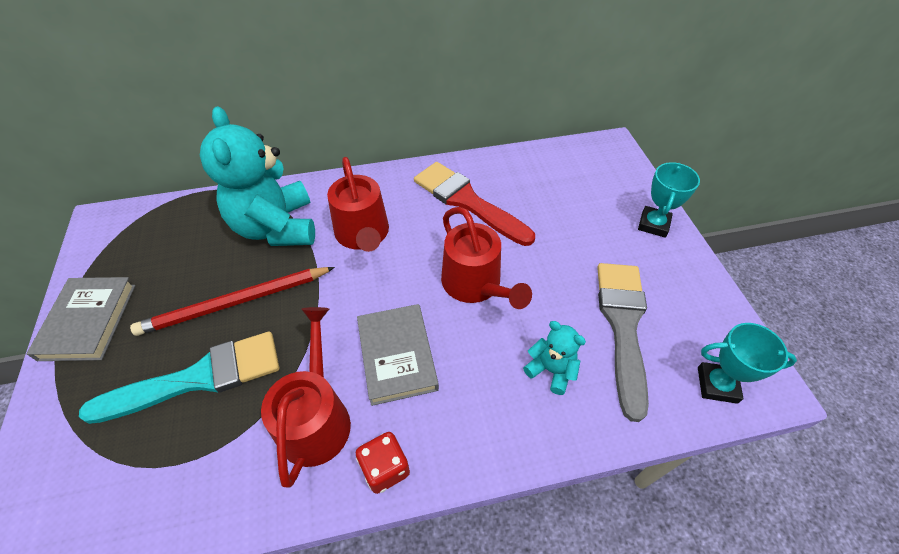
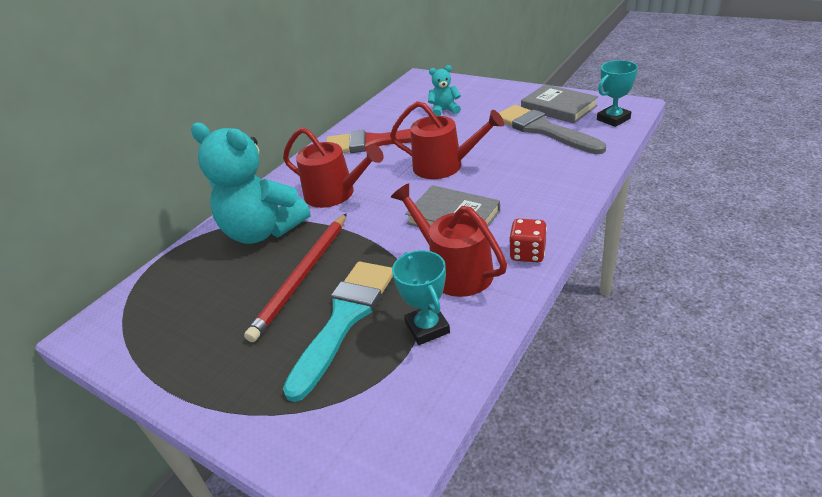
camera: 40 degrees left, 15 degrees down
(89, 321) = (193, 370): grey book -> grey book (558, 107)
(551, 370) = (539, 165): turquoise teddy bear -> turquoise teddy bear (444, 111)
(653, 224) = (493, 91): turquoise trophy -> turquoise trophy (427, 328)

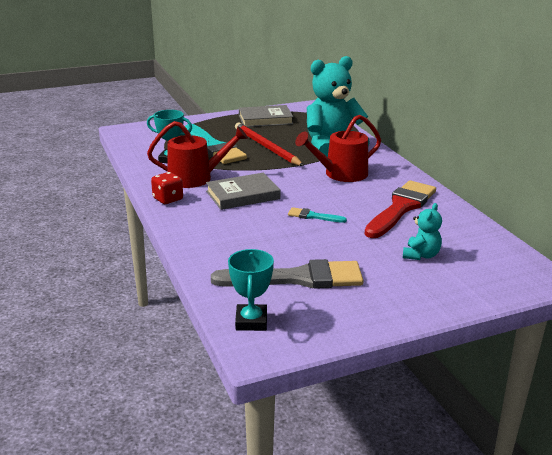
camera: 120 degrees right, 10 degrees down
(444, 166) = (313, 216): red watering can -> turquoise brush
(558, 107) = (327, 310): grey book -> grey book (265, 119)

